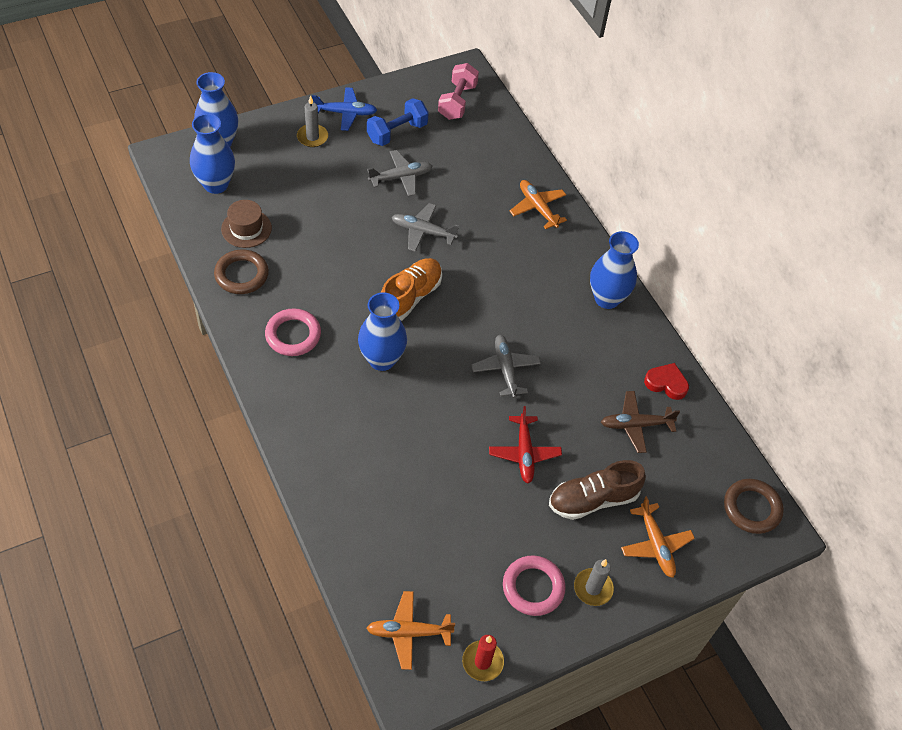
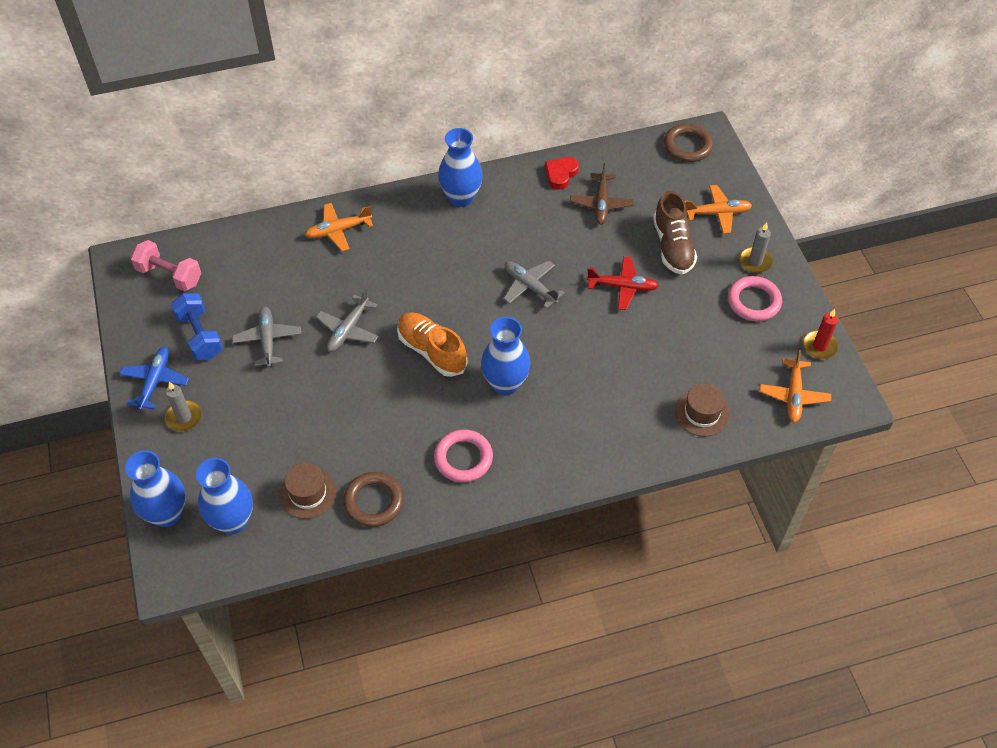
camera: 75 degrees left, 0 degrees up
(372, 538) = (702, 413): none -> brown hat
(505, 369) = (530, 286): grey plane -> grey plane turned 45 degrees clockwise

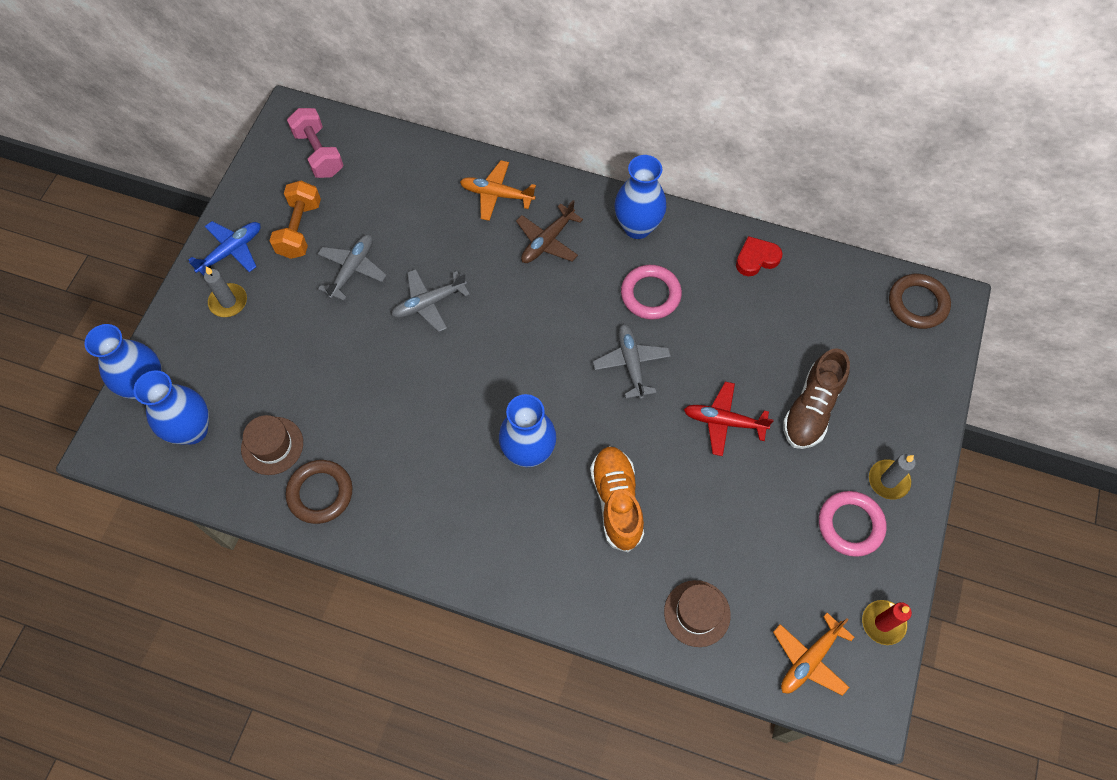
camera: 35 degrees right, 10 degrees up
(200, 336) = (300, 229): blue dumbbell -> orange dumbbell
(432, 351) = (487, 373): orange shoe -> orange shoe (616, 502)
(463, 458) = (431, 504): pink ring -> pink ring (650, 294)
(601, 204) = (773, 316): brown plane -> brown plane (547, 241)
(622, 287) = (724, 421): red plane -> red plane turned 150 degrees clockwise
(717, 213) = (890, 400): orange plane -> none

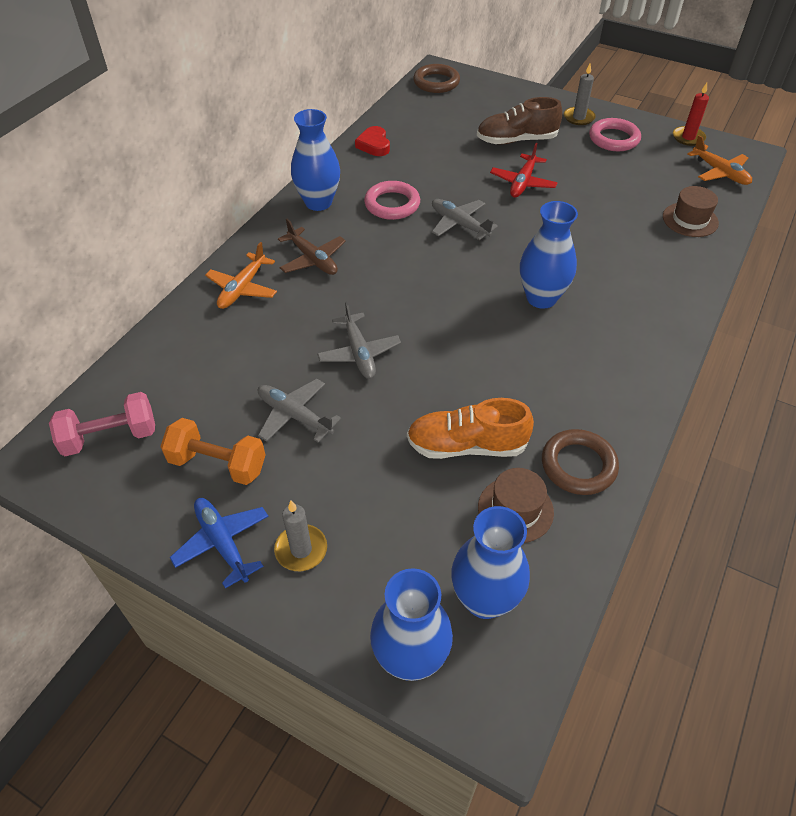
camera: 80 degrees left, 15 degrees down
(616, 502) = (593, 250): orange shoe -> orange shoe (466, 445)
(631, 363) = (459, 224): grey plane -> grey plane turned 45 degrees clockwise
(811, 408) = (516, 140): brown shoe -> brown shoe turned 135 degrees clockwise

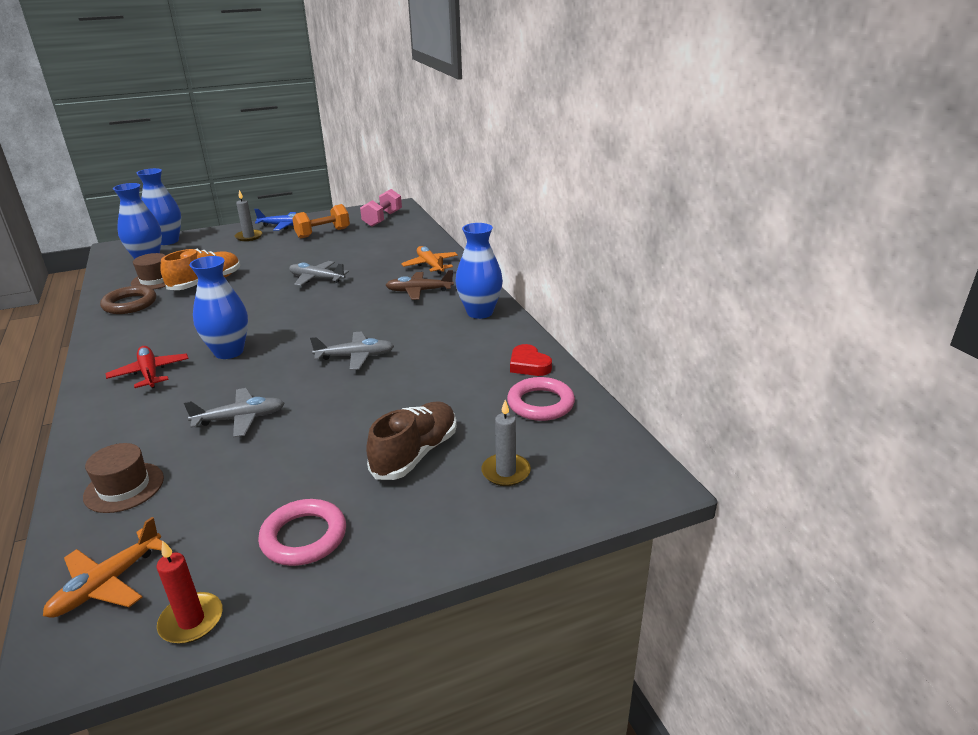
camera: 130 degrees right, 20 degrees down
(294, 415) = (313, 253): grey plane -> grey plane (240, 419)
(374, 145) = (529, 365): red heart -> red heart turned 150 degrees counterclockwise
(392, 204) = (428, 339): pink ring -> pink ring (540, 403)
(436, 82) = (617, 462): brown ring -> none
(522, 183) = (348, 416): red plane -> red plane (150, 373)
(578, 118) = (385, 538): grey candle -> grey candle (506, 472)
(720, 172) = (107, 584): orange plane -> orange plane turned 60 degrees counterclockwise

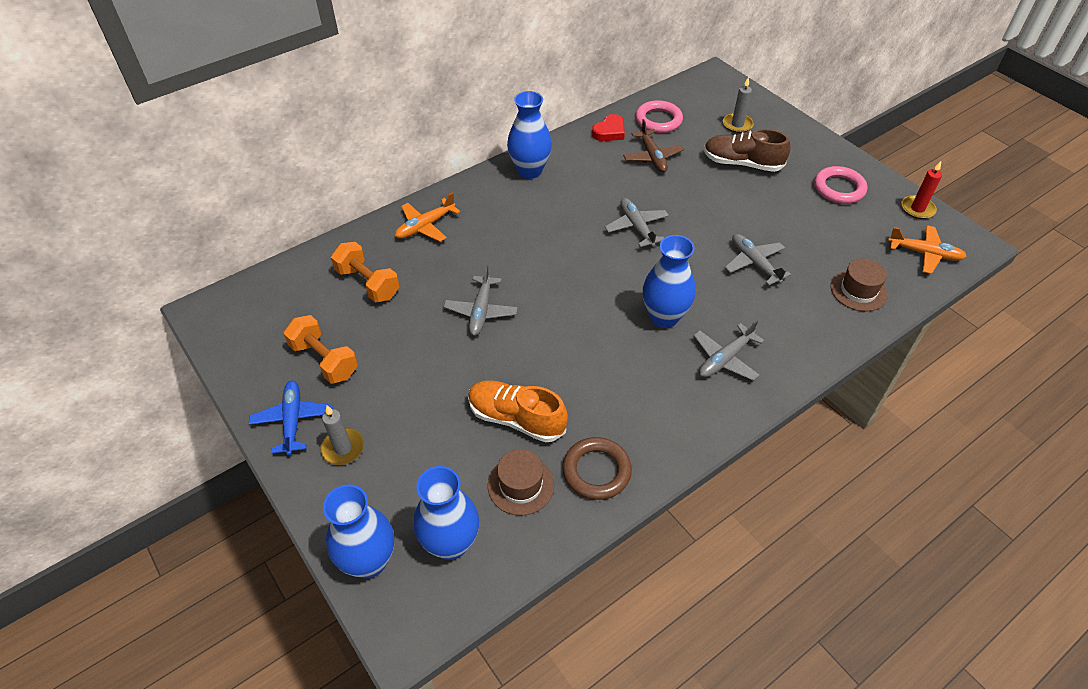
camera: 105 degrees left, 20 degrees up
(150, 373) = (725, 359): red plane -> grey plane
(382, 219) = (264, 311): pink dumbbell -> none
(382, 245) = (368, 283): none -> orange dumbbell
(419, 291) = (494, 219): brown plane -> brown plane (652, 157)

